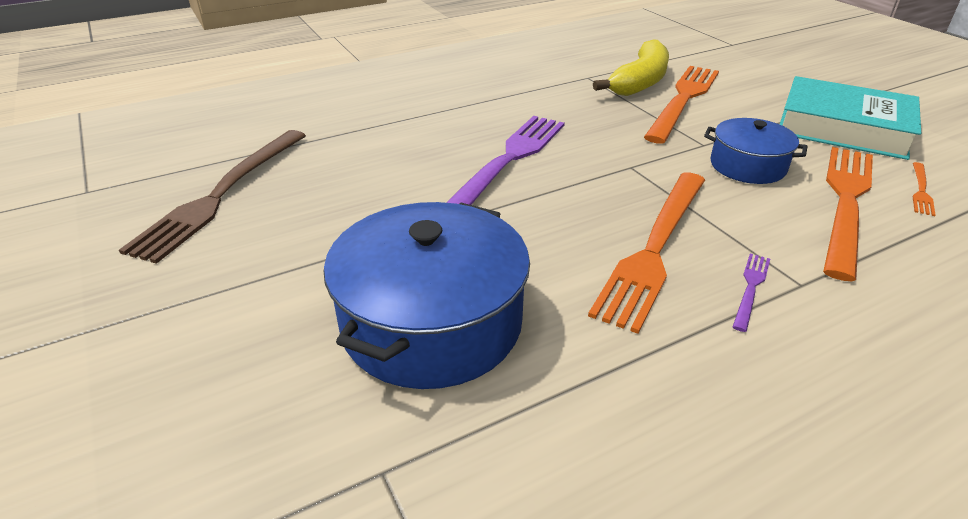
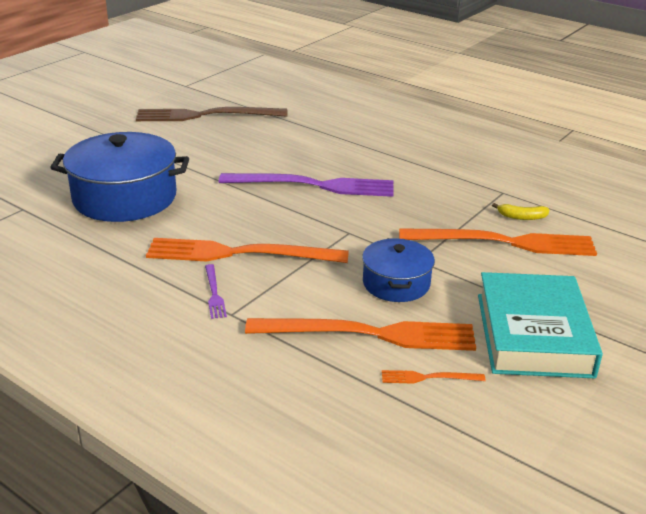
camera: 65 degrees right, 5 degrees down
(640, 82) = (521, 217): yellow banana -> yellow banana, size x0.44
(750, 288) = (214, 293): purple fork -> purple fork turned 75 degrees clockwise

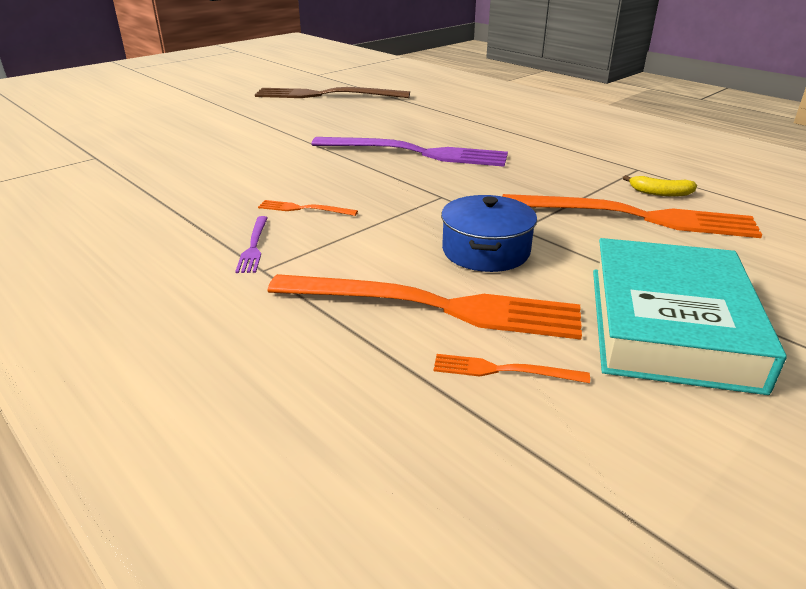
camera: 10 degrees right, 0 degrees up
(125, 197) = (206, 153): blue pot -> none
(239, 253) = (304, 209): orange fork -> orange fork, size x0.42

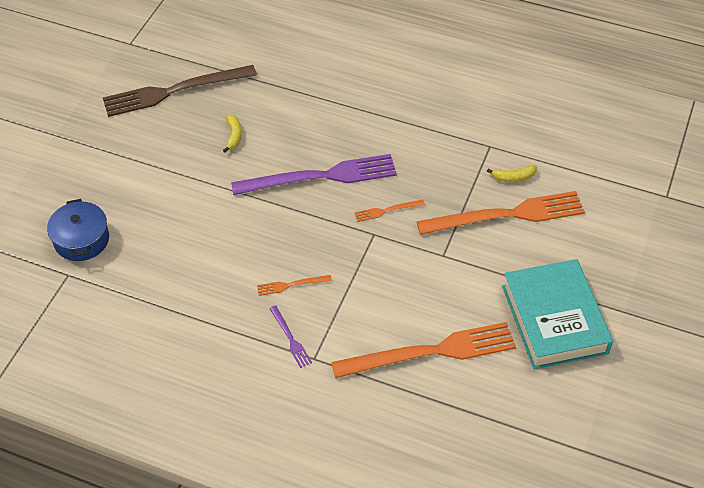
camera: 25 degrees left, 20 degrees up
(352, 120) = (233, 136): none -> yellow banana
(485, 251) = (433, 288): blue pot -> blue pot (81, 240)
(503, 370) = (488, 386): orange fork -> orange fork (387, 210)

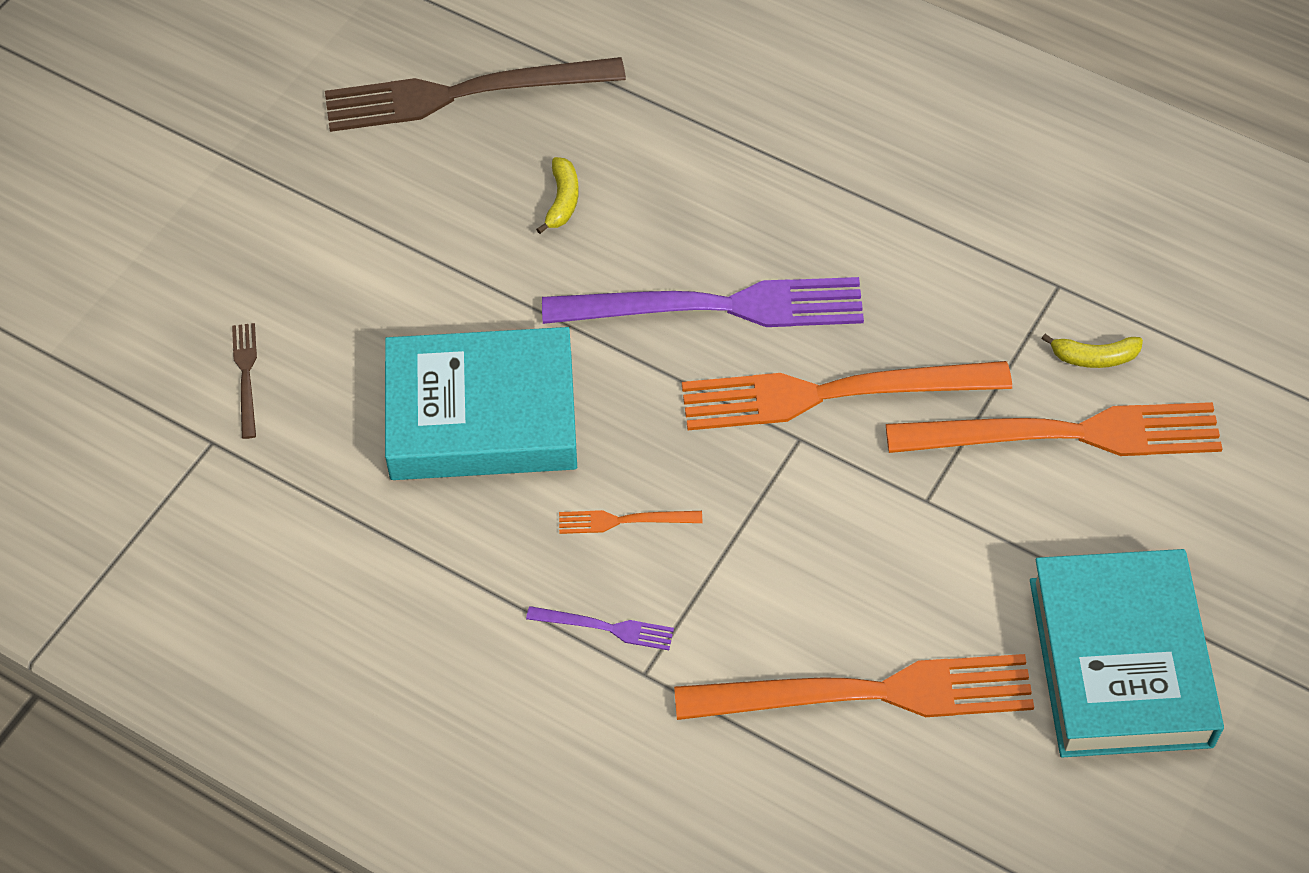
camera: 10 degrees right, 5 degrees up
(81, 240) = (246, 376): blue pot -> brown fork
(209, 243) = (482, 415): none -> turquoise book
(290, 338) = (605, 627): purple fork -> purple fork turned 60 degrees counterclockwise
(387, 210) = (832, 394): orange fork -> orange fork, size x2.37

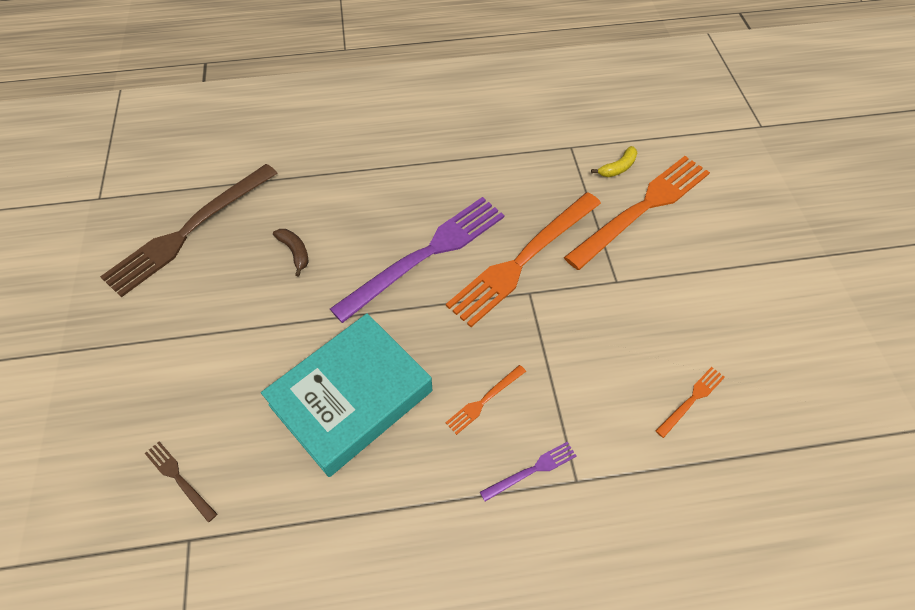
camera: 40 degrees left, 0 degrees up
(562, 200) = (295, 252): yellow banana -> brown banana
(868, 693) = (691, 400): orange fork -> orange fork, size x0.42
(1120, 662) = (774, 296): turquoise book -> none

